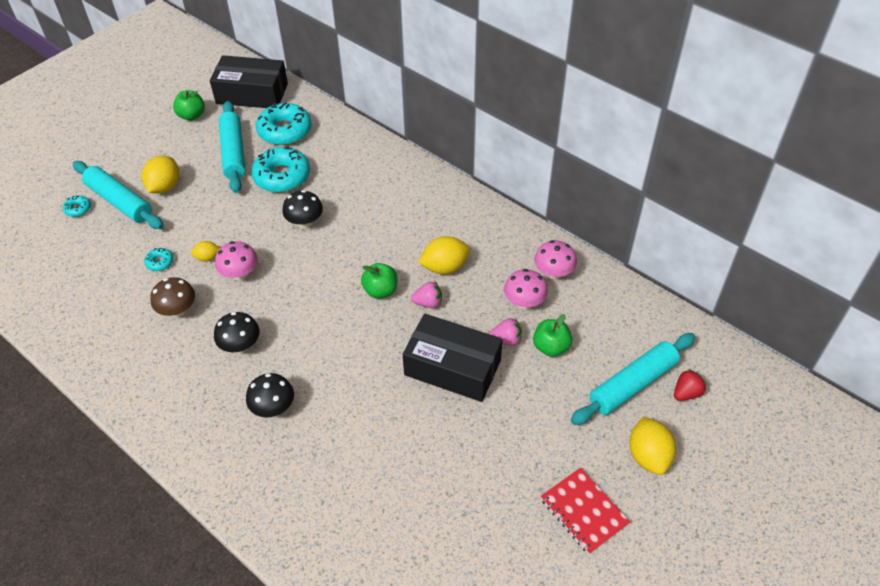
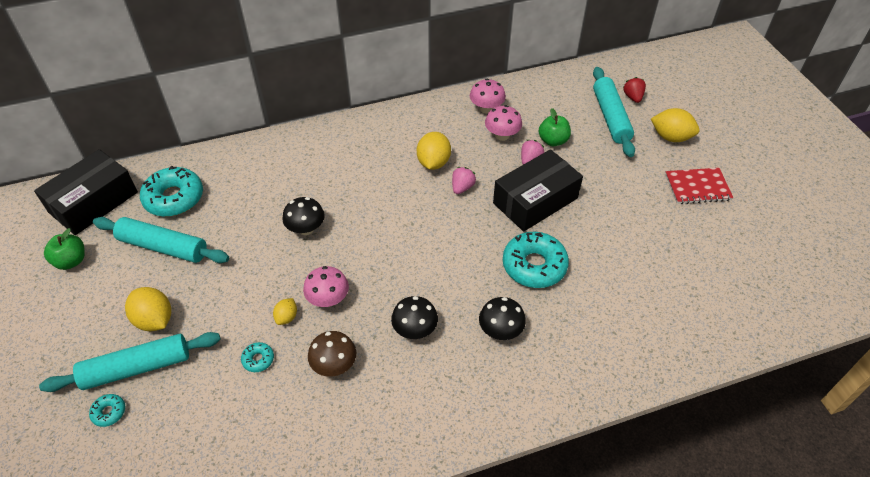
camera: 60 degrees left, 0 degrees up
(282, 176) = (233, 223): turquoise donut -> turquoise donut (534, 266)
(380, 291) = (427, 210): green apple -> none

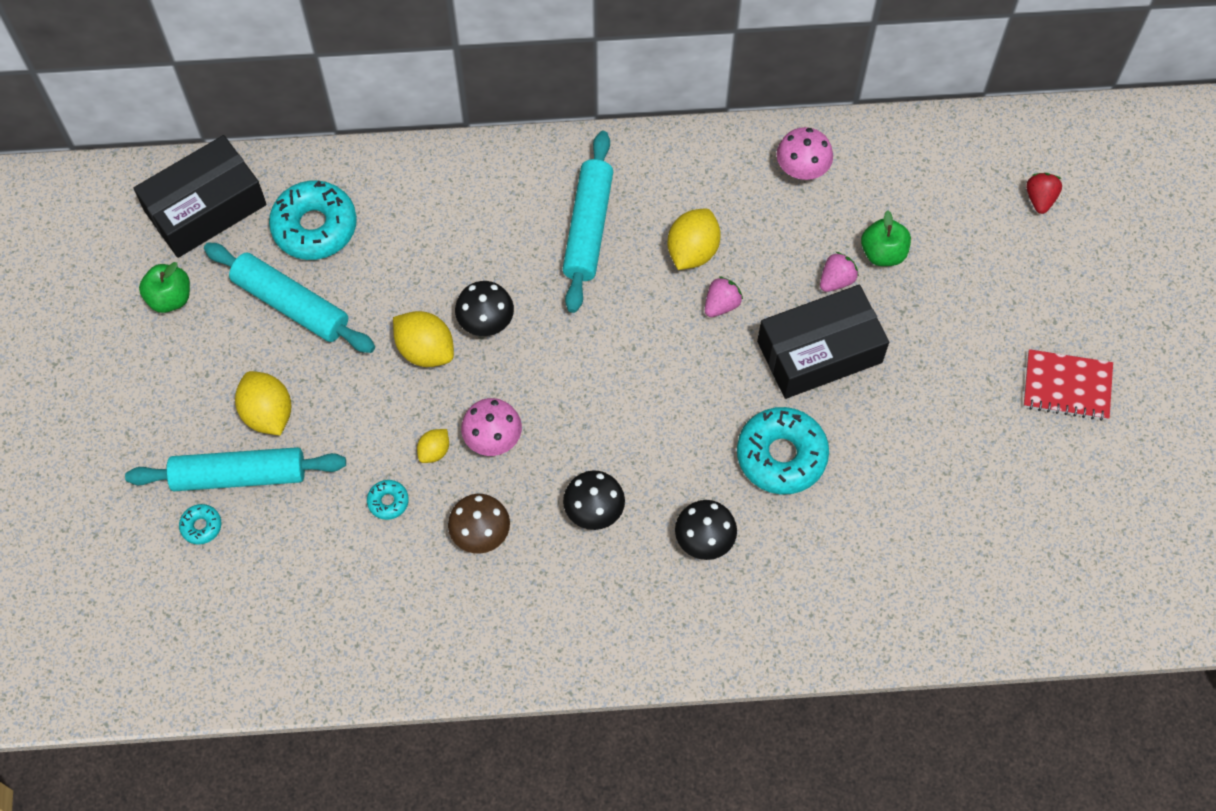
camera: 15 degrees right, 15 degrees up
(502, 135) = (809, 225): pink mushroom -> none
(611, 117) = (989, 229): turquoise rolling pin -> turquoise rolling pin (588, 228)
(671, 137) = (1067, 288): yellow lemon -> yellow lemon (425, 350)

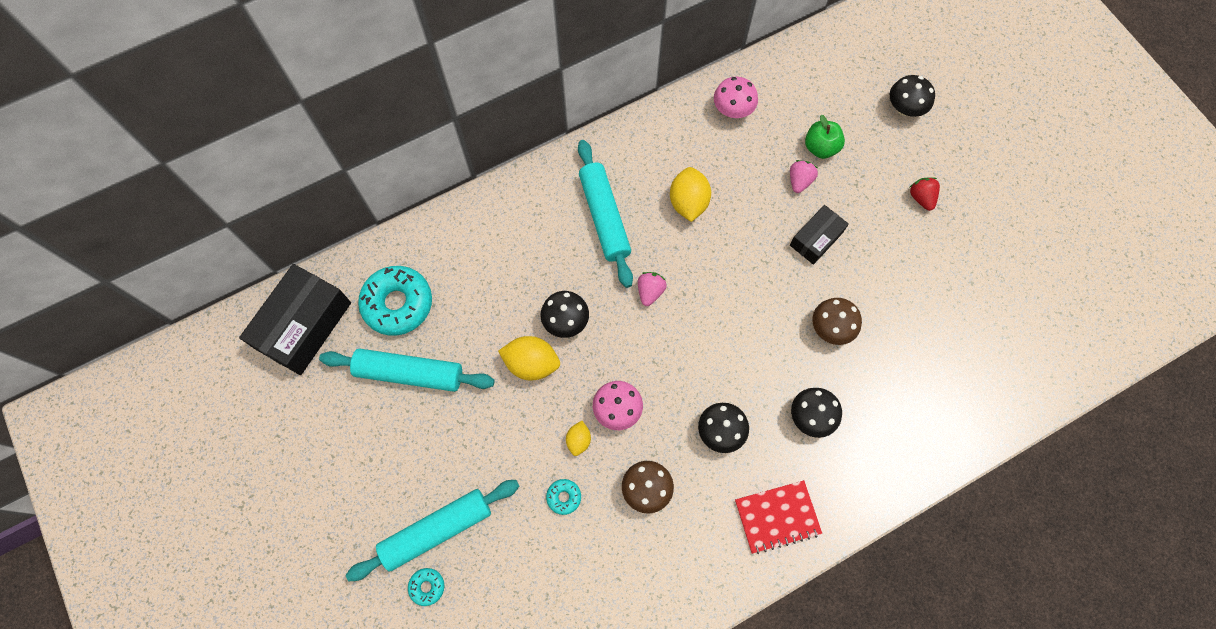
camera: 25 degrees left, 5 degrees up
(170, 298) = (310, 410): green apple -> none
(268, 413) = (434, 469): yellow lemon -> none
(721, 304) = (729, 233): pink strawberry -> pink strawberry (650, 291)
(781, 456) = (831, 328): turquoise donut -> brown mushroom
(819, 352) = (816, 239): black box -> black box, size x0.57
(1012, 249) = (904, 108): none -> black mushroom
(1040, 199) = (903, 65): red strawberry -> red strawberry (921, 198)
(1067, 386) = (993, 190): red notebook -> red notebook (777, 517)

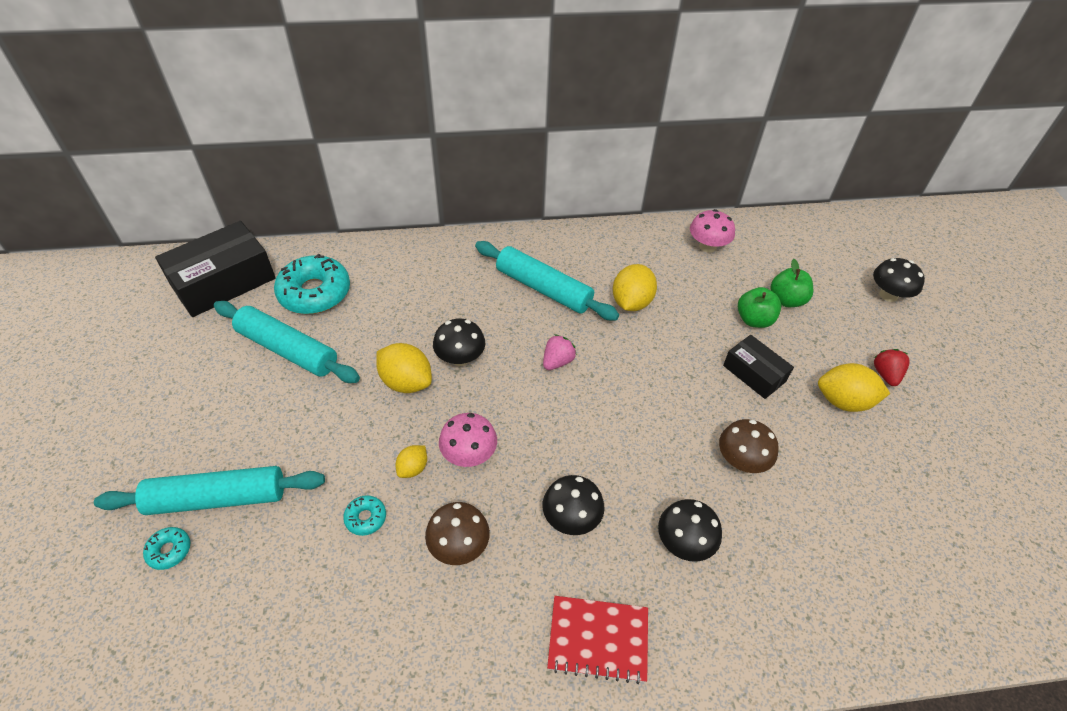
camera: 20 degrees right, 20 degrees down
(604, 217) = (544, 288): turquoise rolling pin -> turquoise rolling pin turned 60 degrees counterclockwise
(799, 181) = (754, 320): pink strawberry -> green apple
(816, 239) = (754, 373): black box -> black box turned 75 degrees clockwise
(894, 239) = (843, 401): none -> yellow lemon

